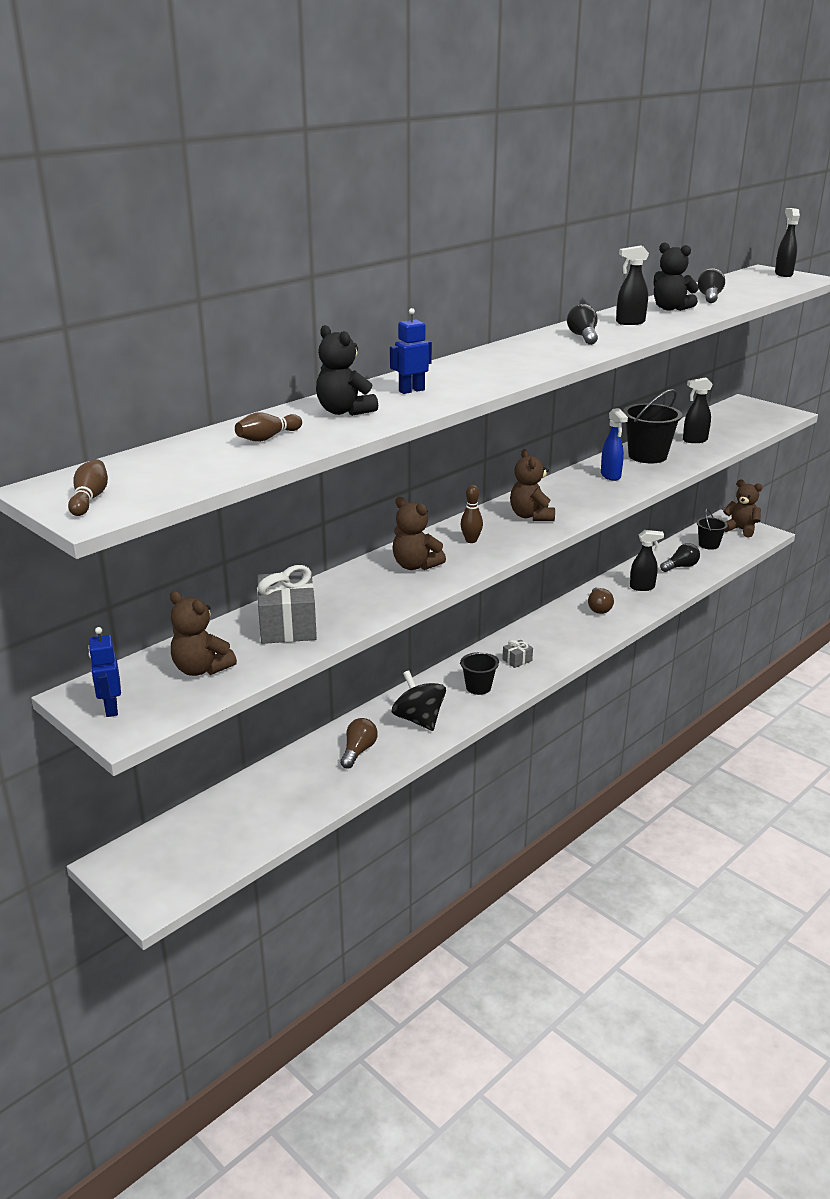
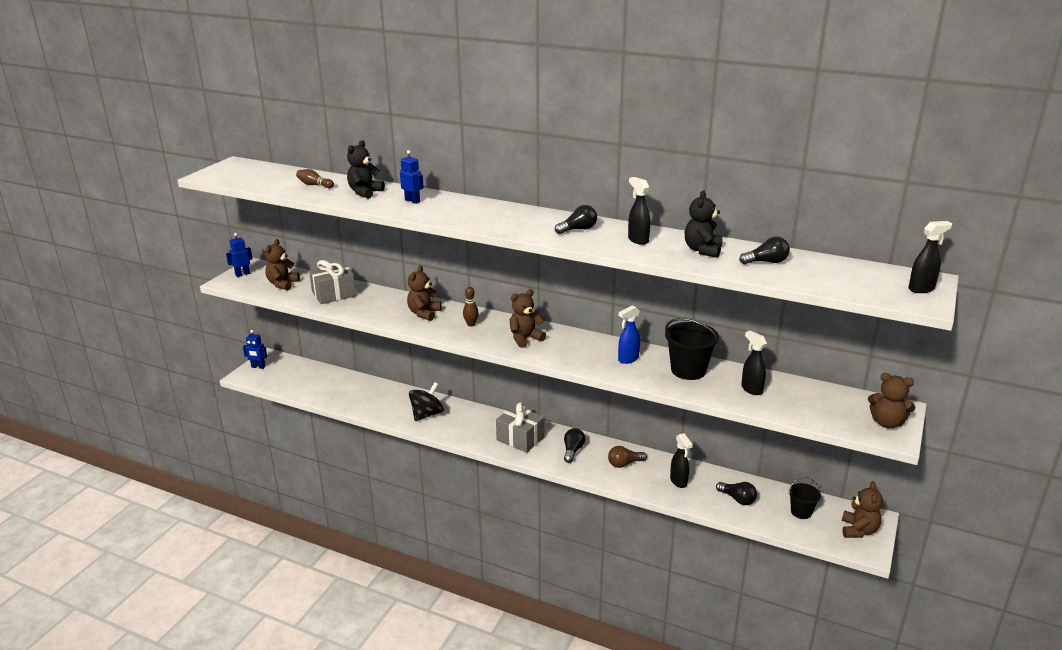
camera: 70 degrees right, 0 degrees up
(90, 499) = (224, 171): brown bowling pin -> none
(137, 881) = (258, 367): none -> blue robot
(358, 751) = (384, 401): brown light bulb -> none
(478, 687) = (476, 429): black bucket -> none
(517, 660) = (520, 438): grey gift -> grey gift, size x2.14
(560, 632) = (572, 451): none -> black light bulb
(766, 410) = (887, 423): none -> brown teddy bear

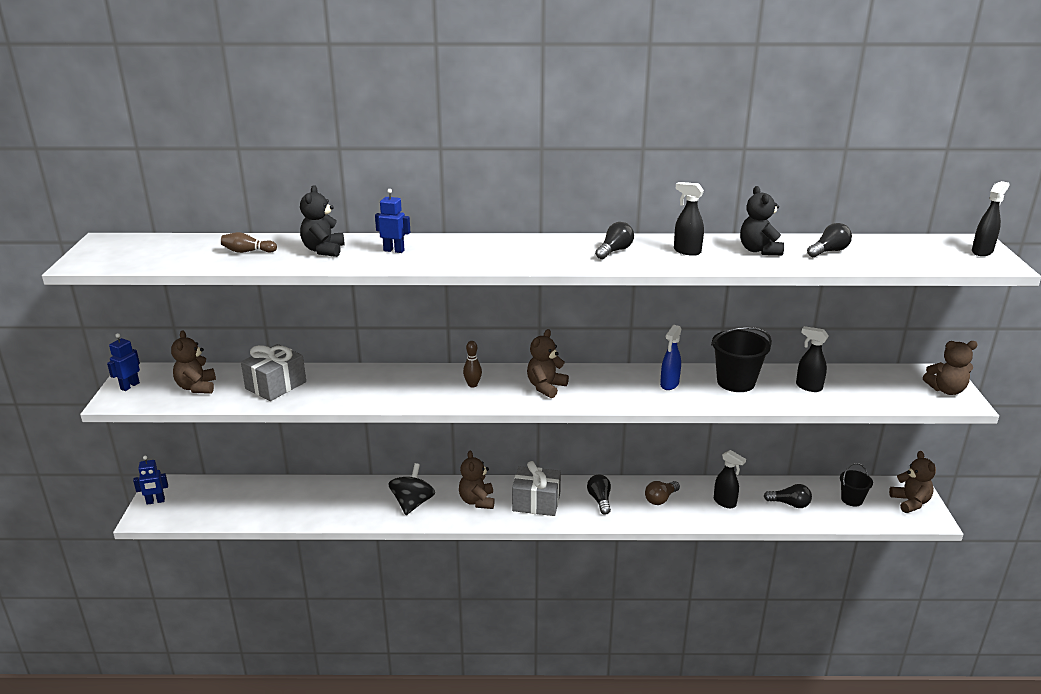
camera: 25 degrees left, 0 degrees up
(424, 313) = (407, 384): brown teddy bear -> brown teddy bear (477, 501)

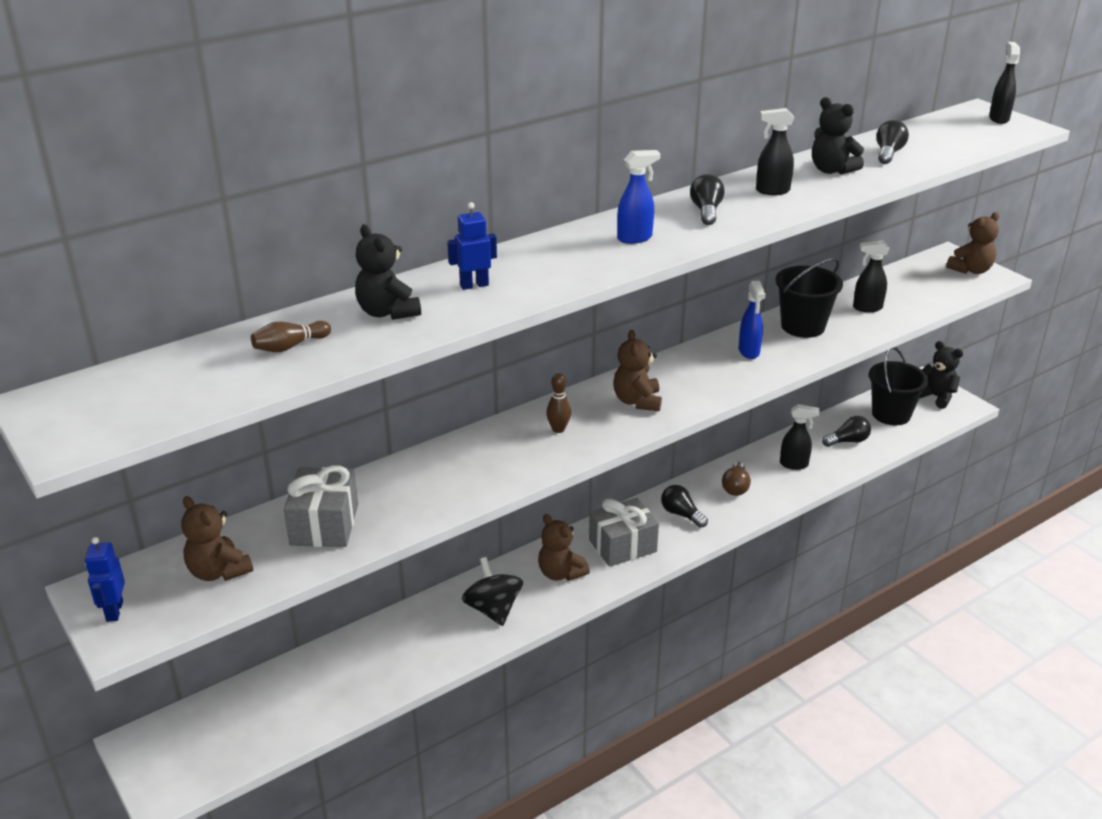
camera: 35 degrees left, 5 degrees up
(155, 501) = (154, 766): blue robot -> none
(537, 253) = (635, 238): none -> blue spray bottle
(852, 499) = (891, 414): black bucket -> black bucket, size x1.67
(910, 502) = (936, 397): brown teddy bear -> black teddy bear

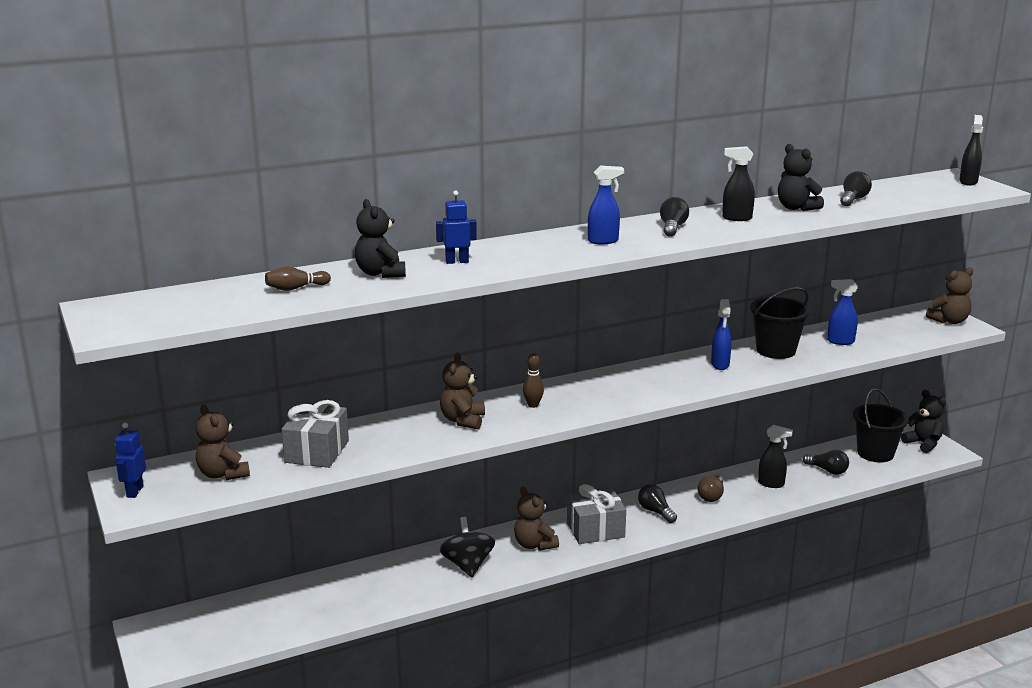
camera: 10 degrees right, 10 degrees down
(637, 401) = (608, 391): brown teddy bear -> brown teddy bear (463, 420)
(848, 441) = (827, 470): black light bulb -> black light bulb turned 45 degrees clockwise
(867, 308) = (840, 341): black spray bottle -> blue spray bottle

